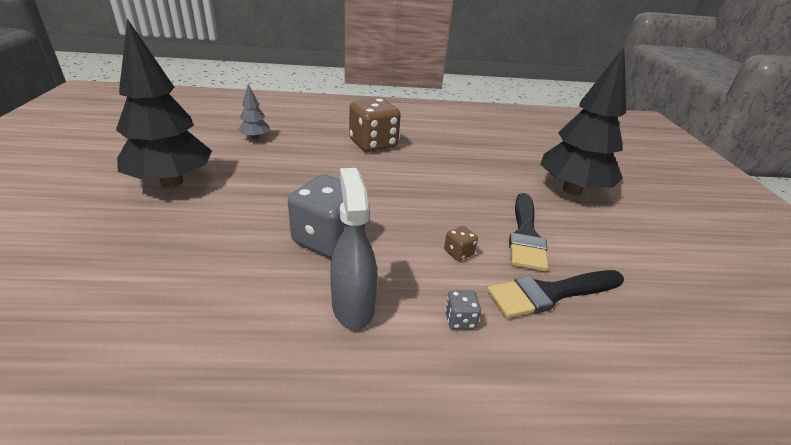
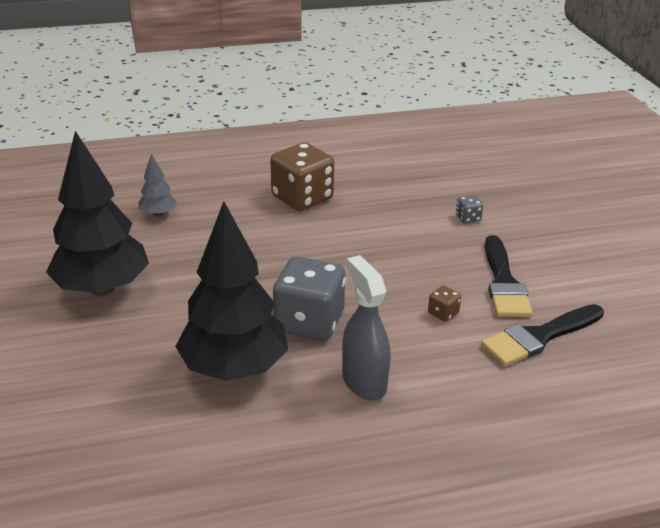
camera: 10 degrees left, 0 degrees up
(460, 319) = (464, 375): grey dice -> grey dice (468, 218)
(572, 190) = (541, 221): black tree -> black tree (234, 368)

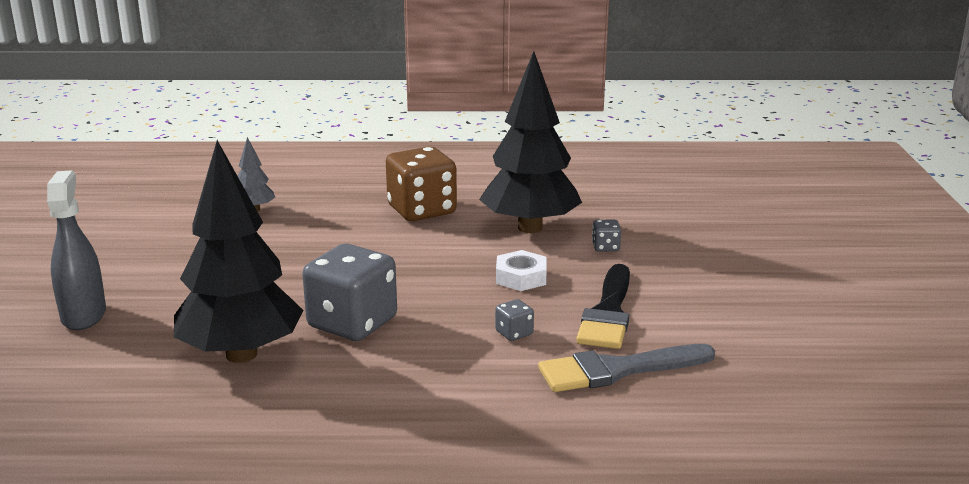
camera: 15 degrees right, 10 degrees down
(102, 288) = (152, 268): black tree -> black tree (530, 228)
(364, 382) = (377, 385): grey spray bottle -> grey spray bottle (84, 315)
(419, 257) = (521, 277): none -> white nut
(443, 313) = (514, 333): brown dice -> grey dice
(539, 337) = (617, 370): black brush -> grey brush

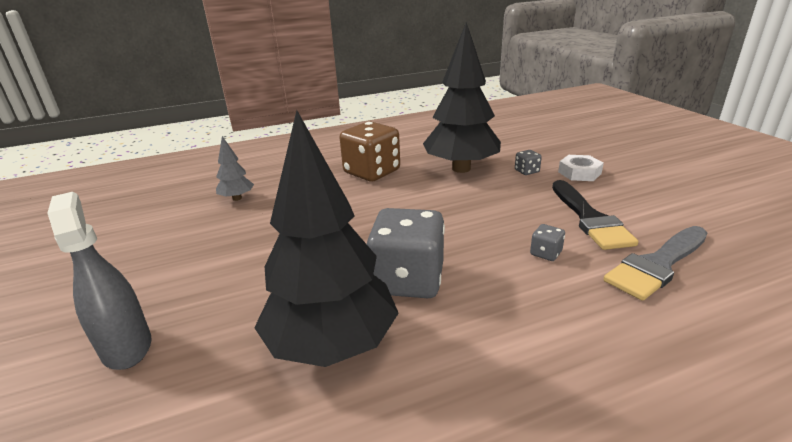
camera: 20 degrees left, 5 degrees up
(521, 277) = (497, 206): white nut -> white nut (579, 173)

